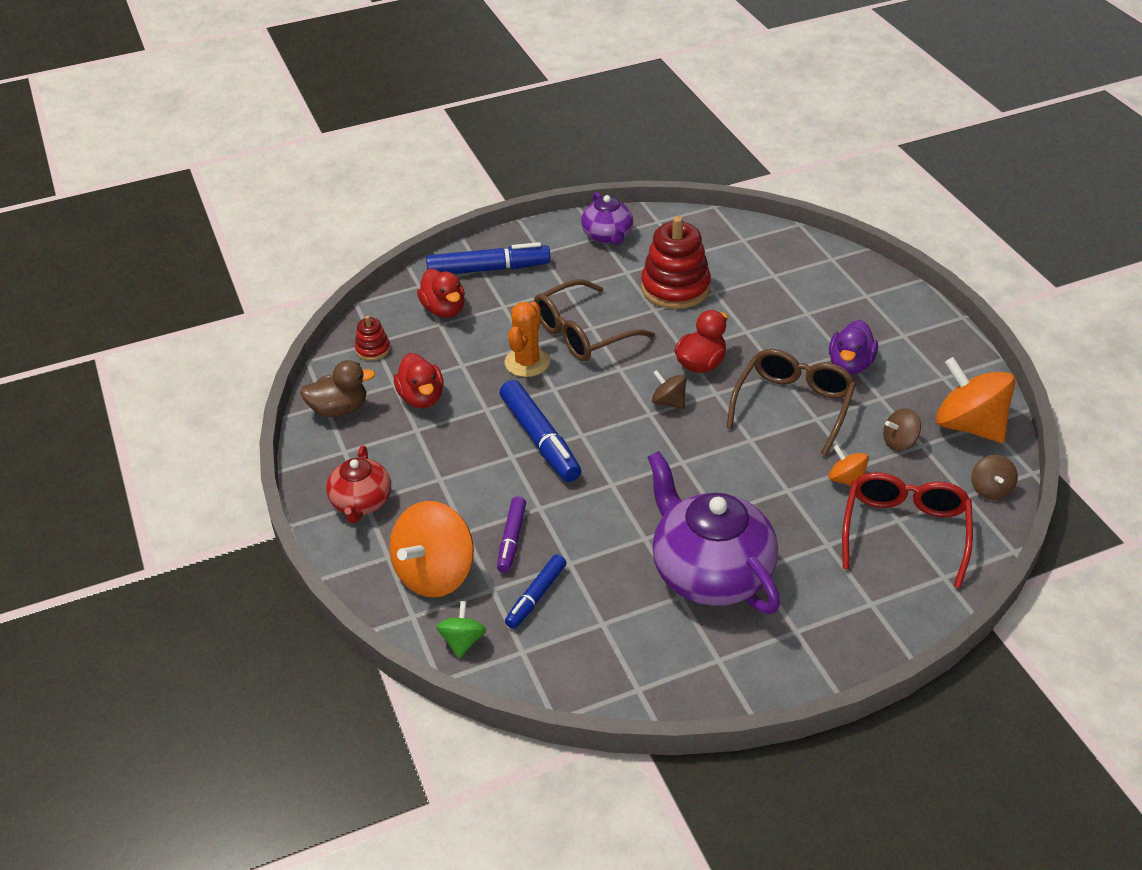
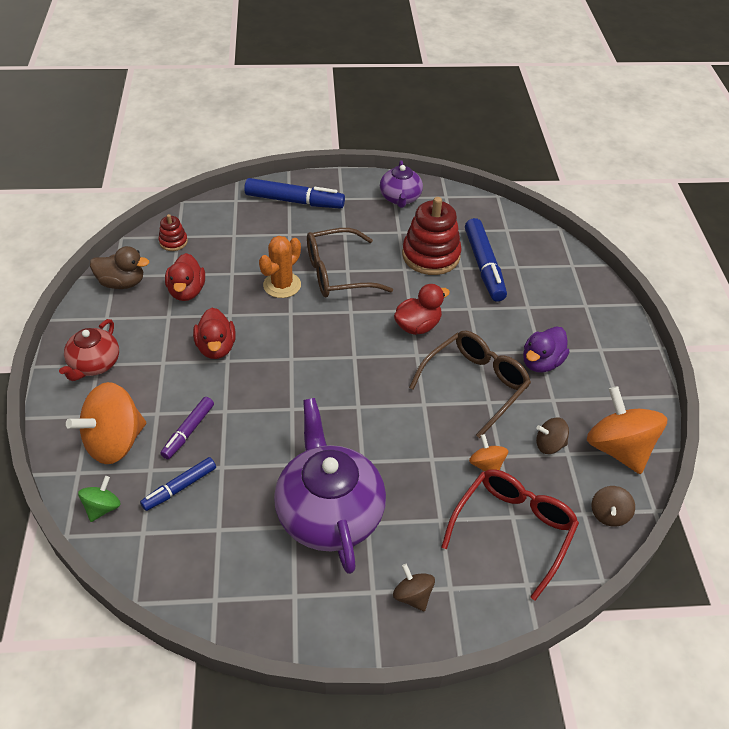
camera: 15 degrees right, 5 degrees up
(444, 309) = (243, 224): red duck -> red duck (216, 348)
(540, 439) = (256, 352): blue marker -> blue marker (484, 266)
(668, 402) = (374, 351): brown spinning top -> brown spinning top (412, 595)

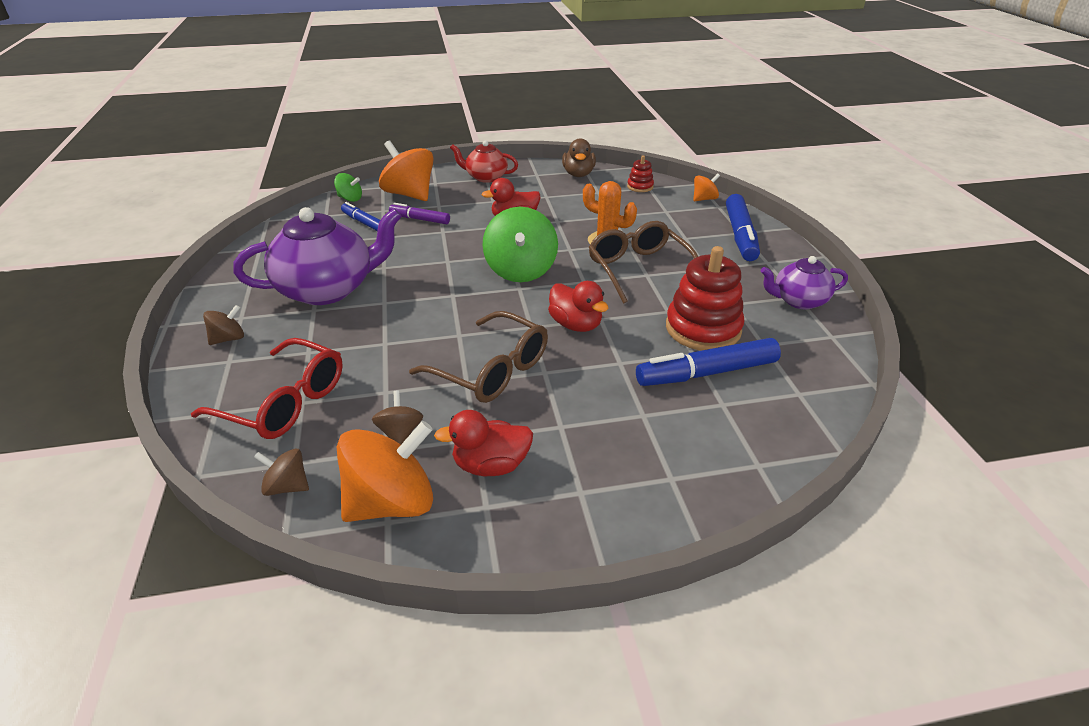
camera: 85 degrees right, 10 degrees down
(187, 291) = (579, 200): red duck -> red duck (491, 465)
(323, 352) = (521, 270): none -> green spinning top
(486, 465) = (373, 381): orange spinning top -> orange spinning top (704, 199)
(541, 362) = (539, 427): purple duck -> none

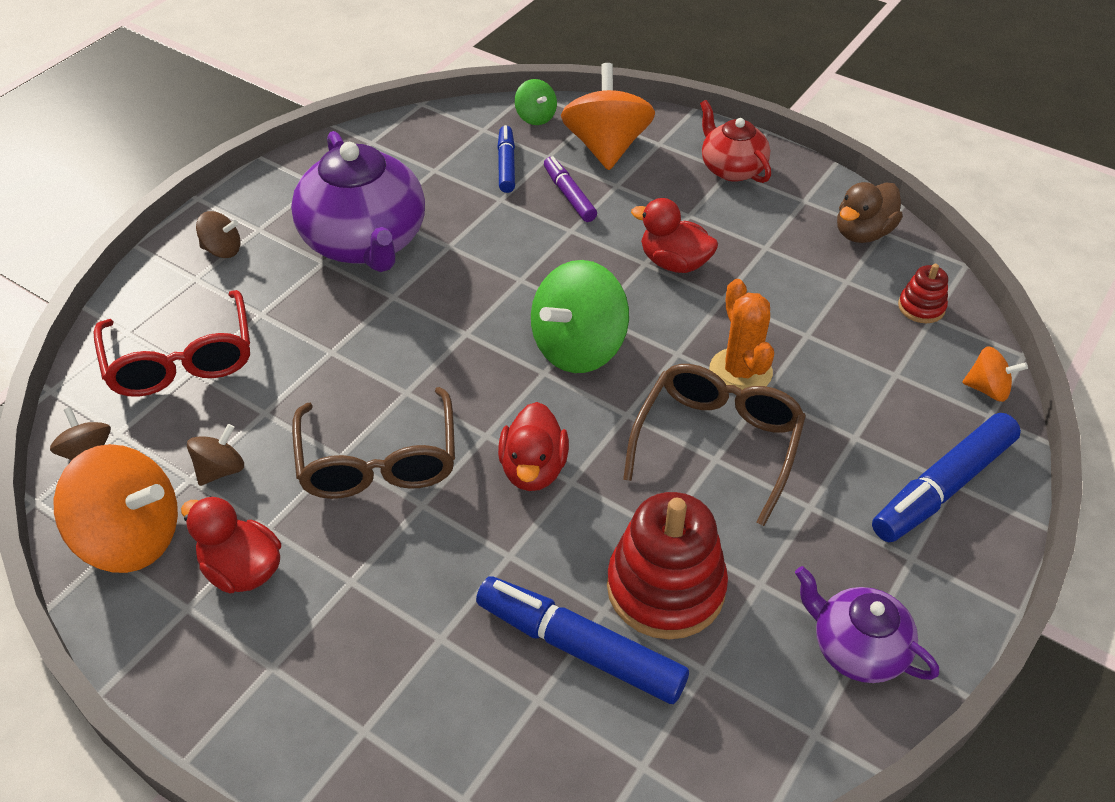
camera: 45 degrees right, 10 degrees up
(328, 289) = (365, 242): purple teapot -> purple teapot turned 45 degrees clockwise

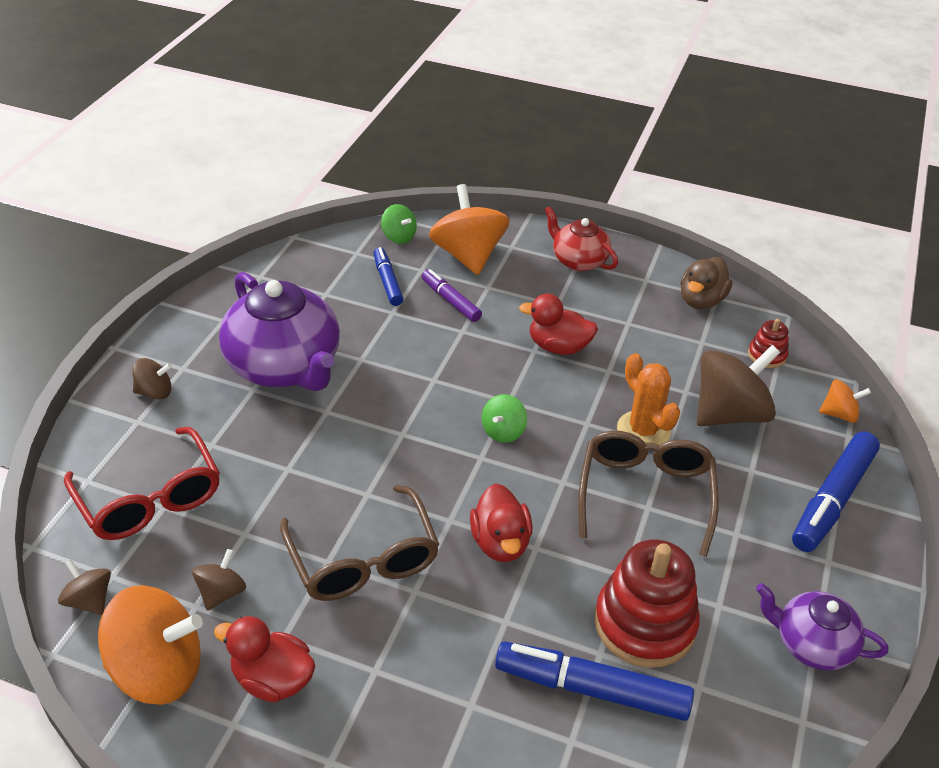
camera: 15 degrees left, 5 degrees down
(578, 347) = (503, 431): green spinning top -> green spinning top, size x0.50
(851, 367) = (729, 413): none -> brown spinning top

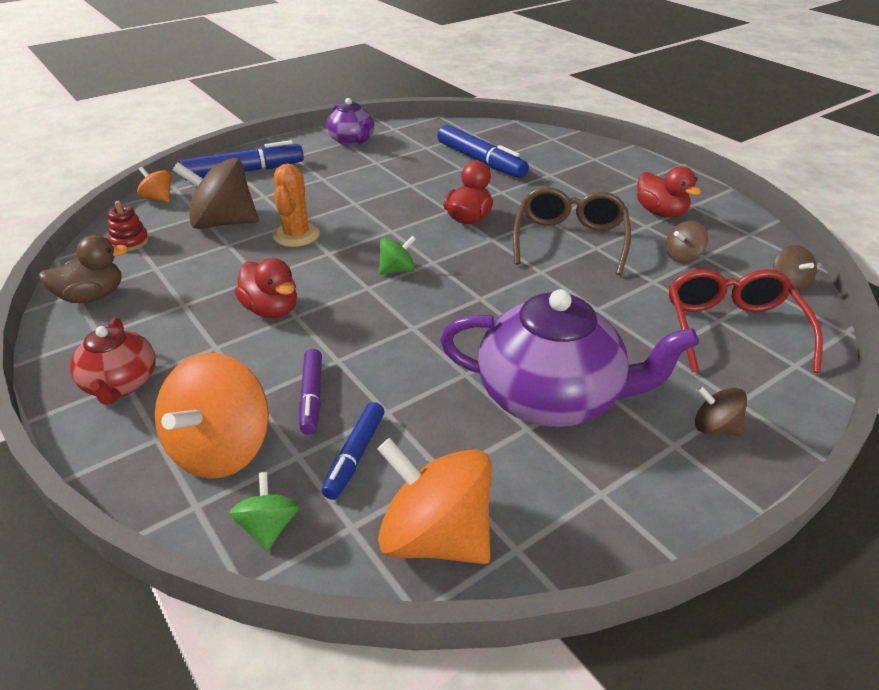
camera: 145 degrees left, 5 degrees down
(159, 669) = (736, 237): orange spinning top -> orange spinning top (435, 537)
(285, 366) = (551, 398): purple teapot -> purple teapot turned 105 degrees clockwise
(644, 623) = (425, 168): red stacking toy -> none
(645, 495) = (348, 208): brown glasses -> none

